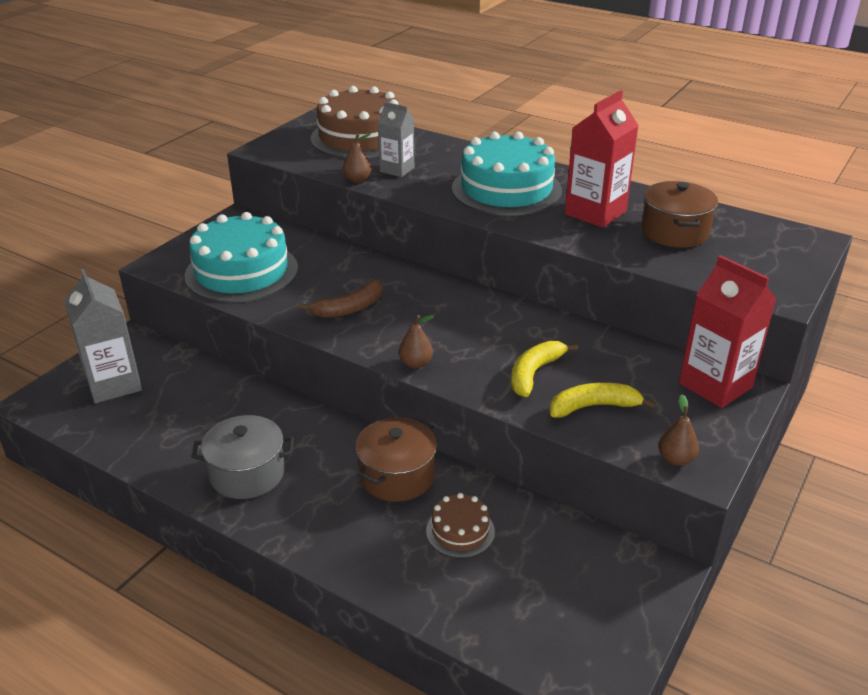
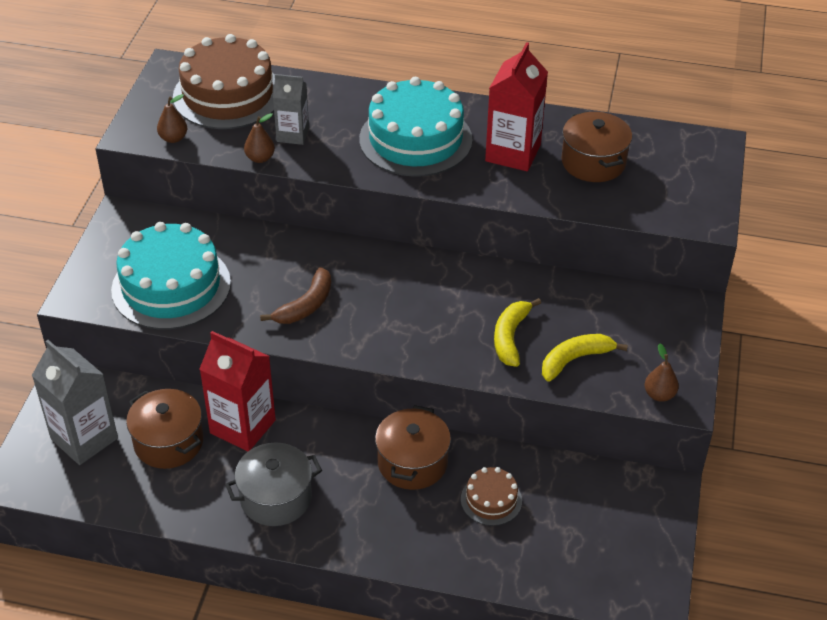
camera: 20 degrees left, 10 degrees up
(182, 404) = (168, 442): none -> brown pot
(416, 363) = (401, 354): brown pear -> brown pear (173, 138)
(715, 385) = (666, 311): red carton -> red carton (242, 426)

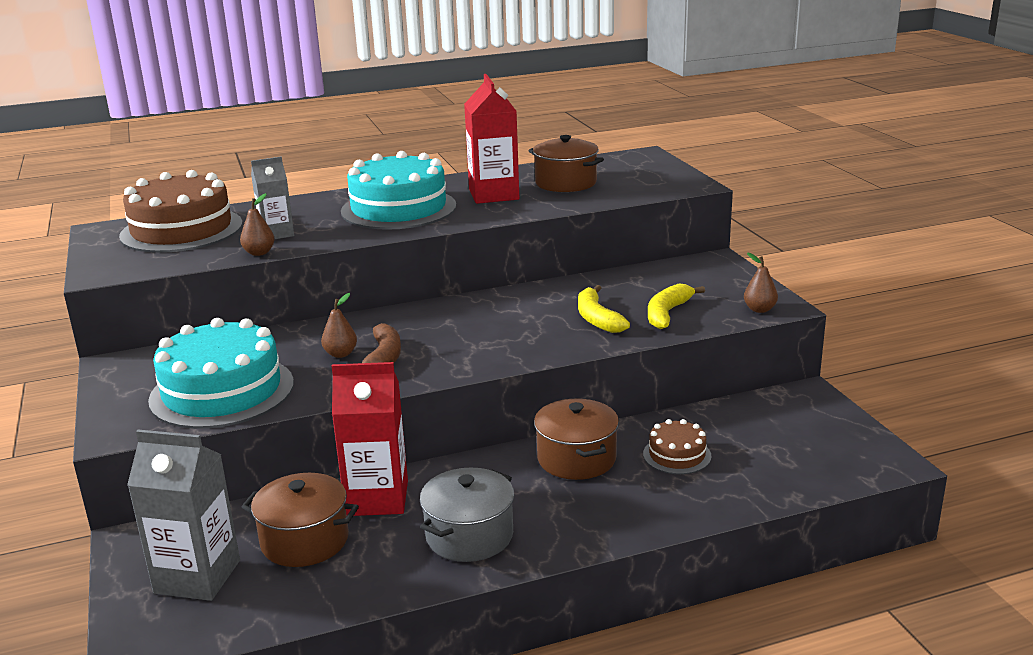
camera: 30 degrees left, 20 degrees down
(173, 138) = (150, 265): brown pear -> brown pear (340, 354)

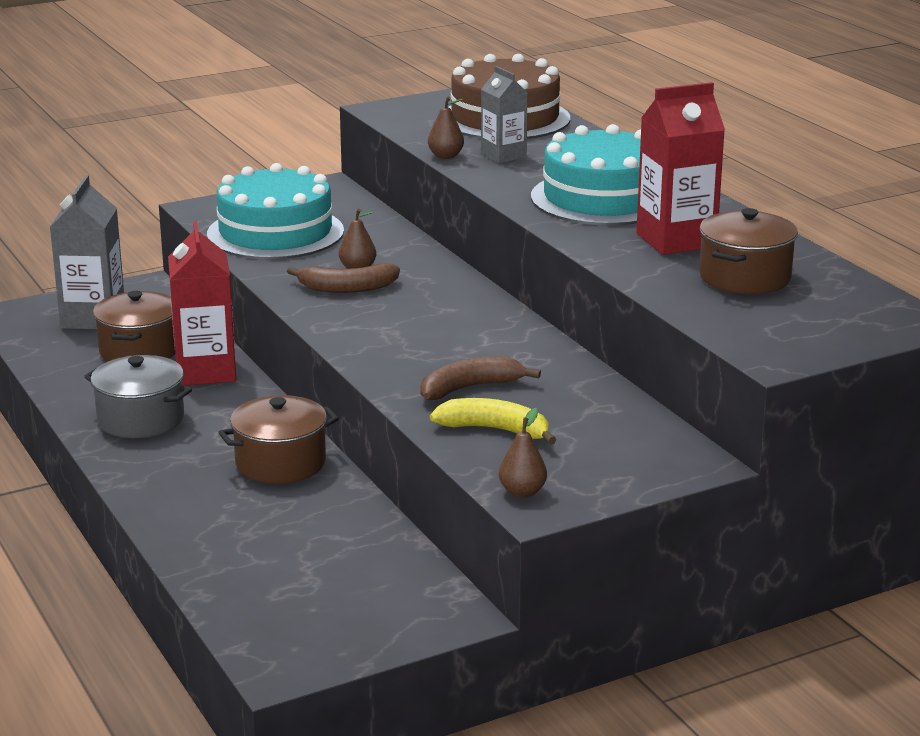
camera: 80 degrees right, 0 degrees up
(597, 319) = (470, 388): yellow banana -> brown banana
(677, 455) = (291, 521): brown cake -> none

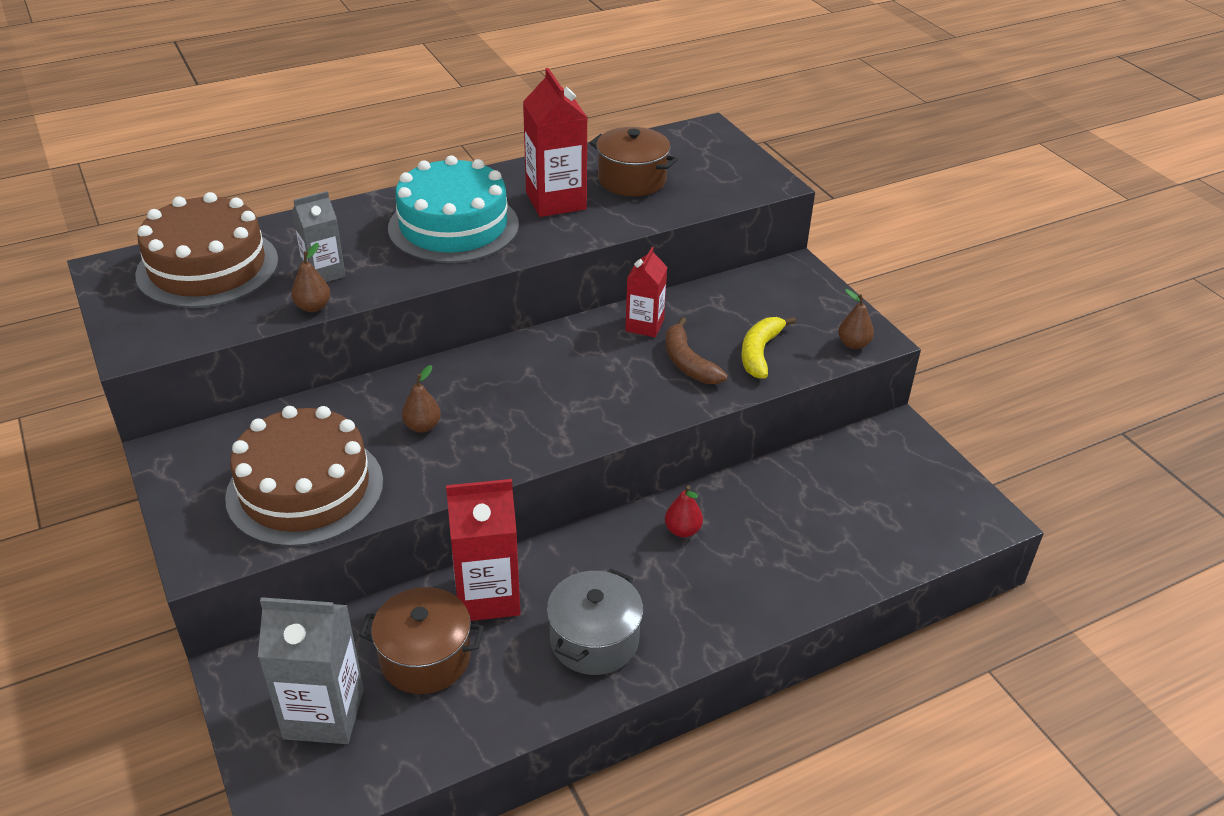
camera: 90 degrees left, 15 degrees up
(275, 233) = (305, 489): turquoise cake -> brown cake
(280, 463) = (682, 530): brown pot -> red pear
(347, 288) = (471, 433): brown banana -> none
(541, 365) = (644, 325): none -> red carton

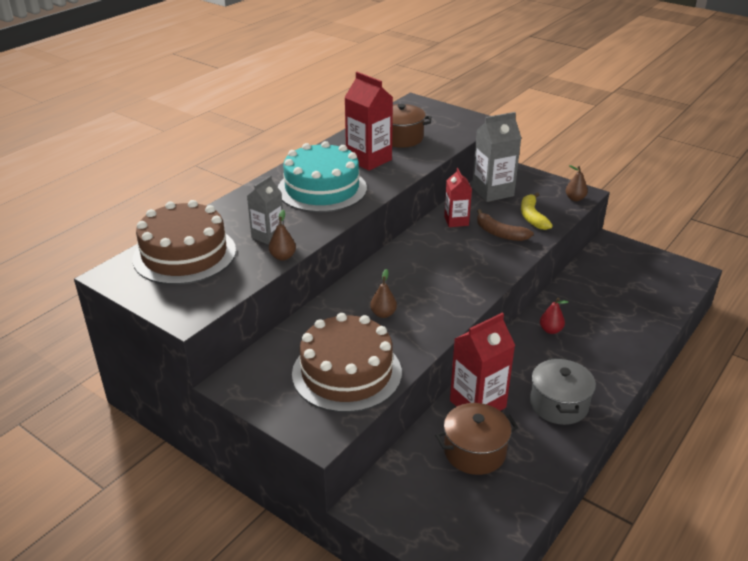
camera: 25 degrees left, 5 degrees down
(324, 713) = (444, 507): grey carton -> grey carton (492, 192)

